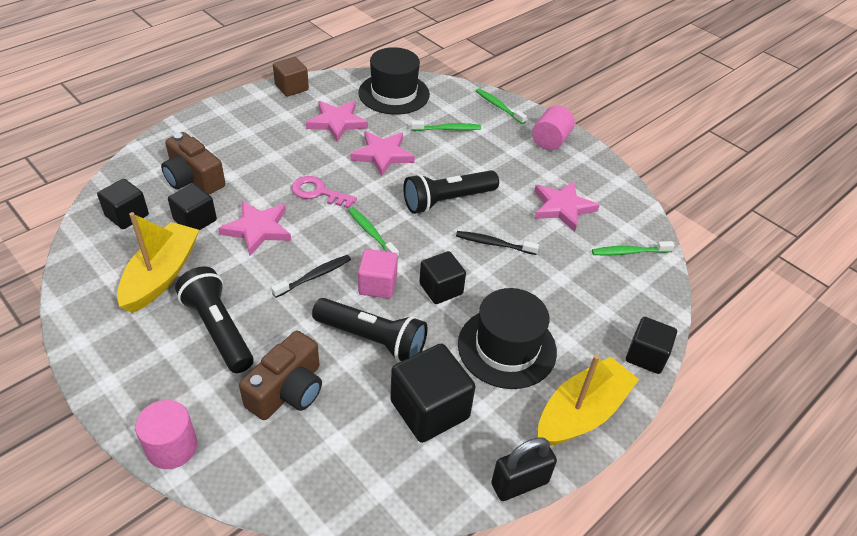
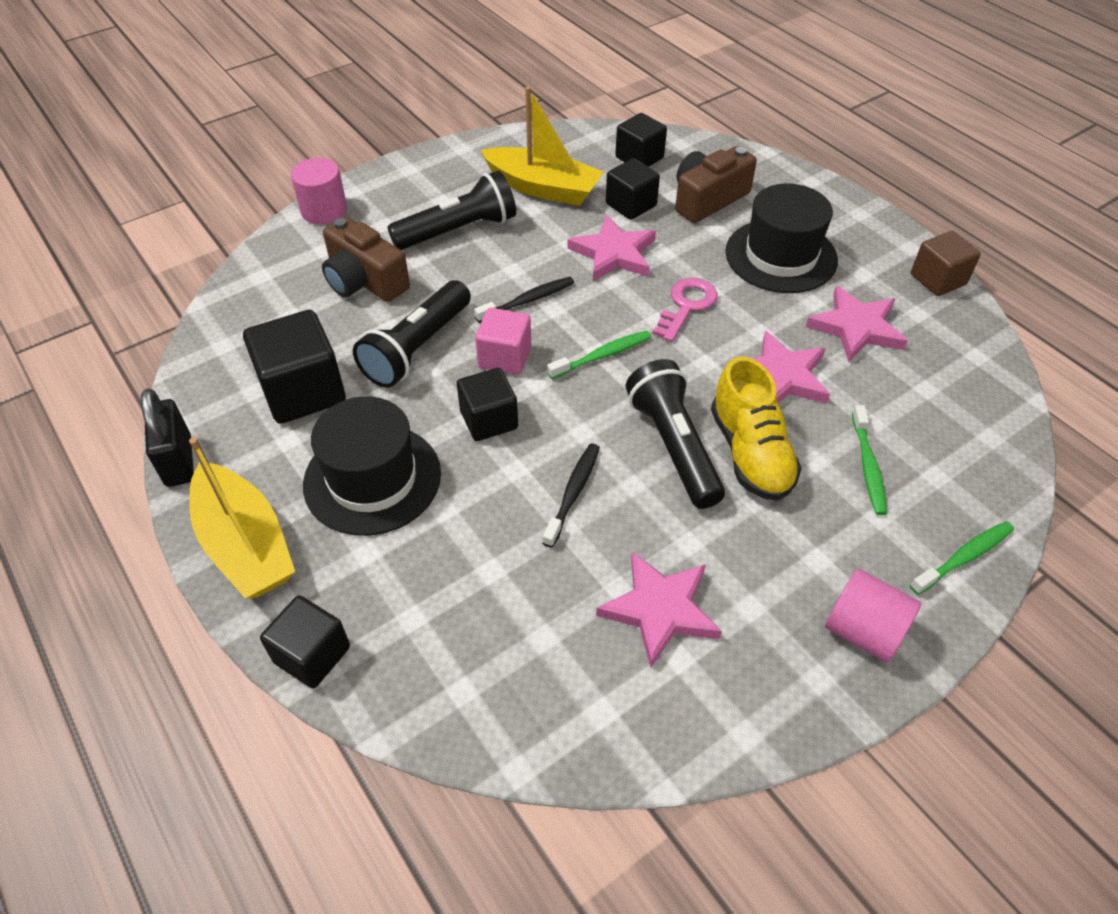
camera: 100 degrees right, 5 degrees up
(314, 276) = (527, 301): black toothbrush -> black toothbrush turned 90 degrees counterclockwise
(394, 94) = (959, 400): black hat -> black hat (781, 256)
(446, 170) = (750, 453): none -> yellow shoe
(629, 252) = (538, 696): green toothbrush -> none

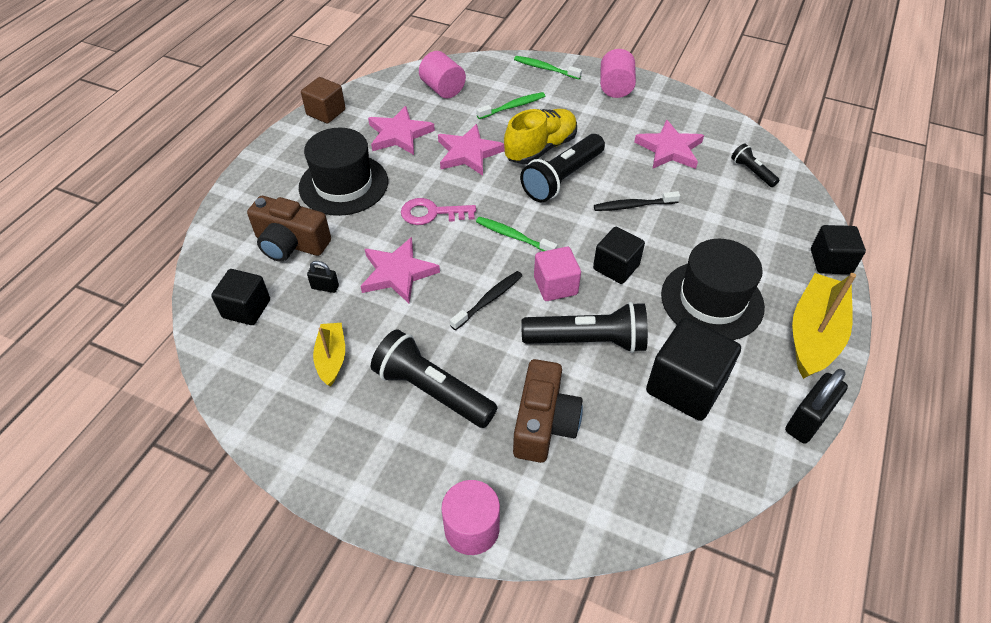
camera: 120 degrees left, 0 degrees up
(527, 301) = (488, 300): black toothbrush -> black toothbrush turned 105 degrees clockwise
(539, 691) = (752, 172): none -> black flashlight
(543, 188) = (332, 358): yellow boat -> yellow boat, size x0.56
(631, 205) = (325, 287): black cube -> black padlock
(949, 406) = (443, 89): none -> pink cylinder

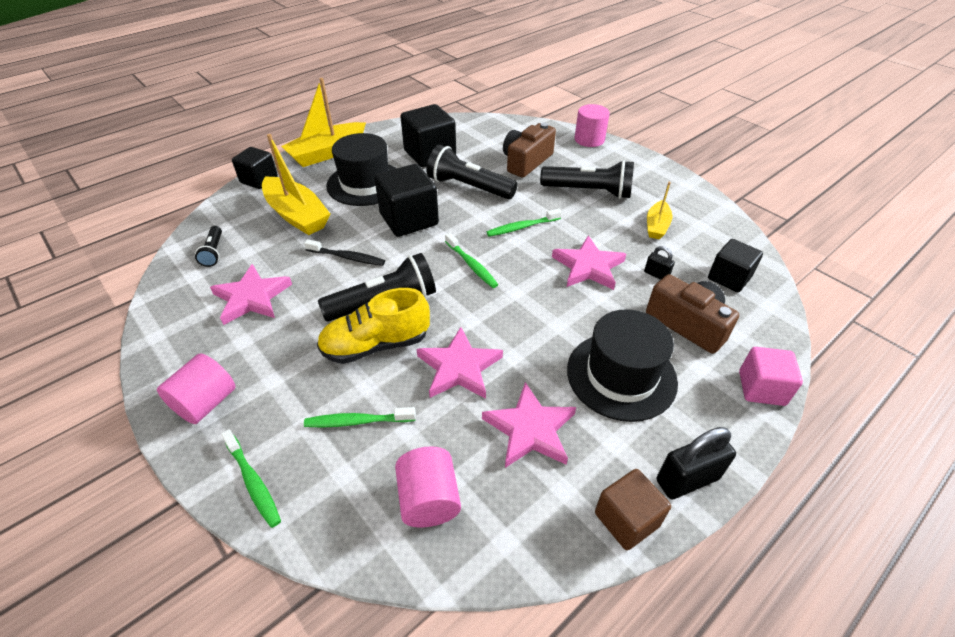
camera: 155 degrees left, 5 degrees down
(432, 213) = (535, 309): pink key -> none
(432, 391) = (588, 191): black flashlight -> black flashlight turned 45 degrees counterclockwise
(488, 300) = (522, 227): black toothbrush -> green toothbrush
(555, 286) = (465, 221): pink cube -> pink cube (761, 388)
(616, 267) = (409, 219): black cube -> black cube, size x1.56
(732, 232) = (297, 215): none -> yellow boat
(807, 420) = (381, 128): black padlock -> black padlock (687, 479)

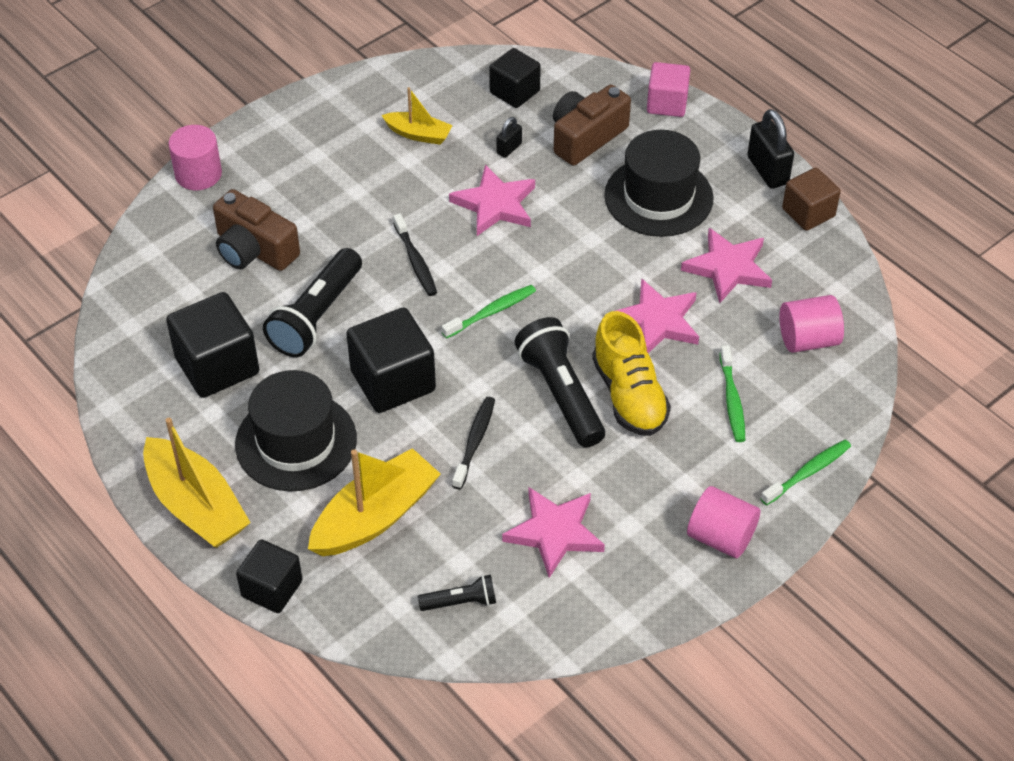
camera: 90 degrees left, 5 degrees up
(522, 227) = (415, 261): green toothbrush -> black toothbrush
(588, 191) = (338, 189): black flashlight -> none

